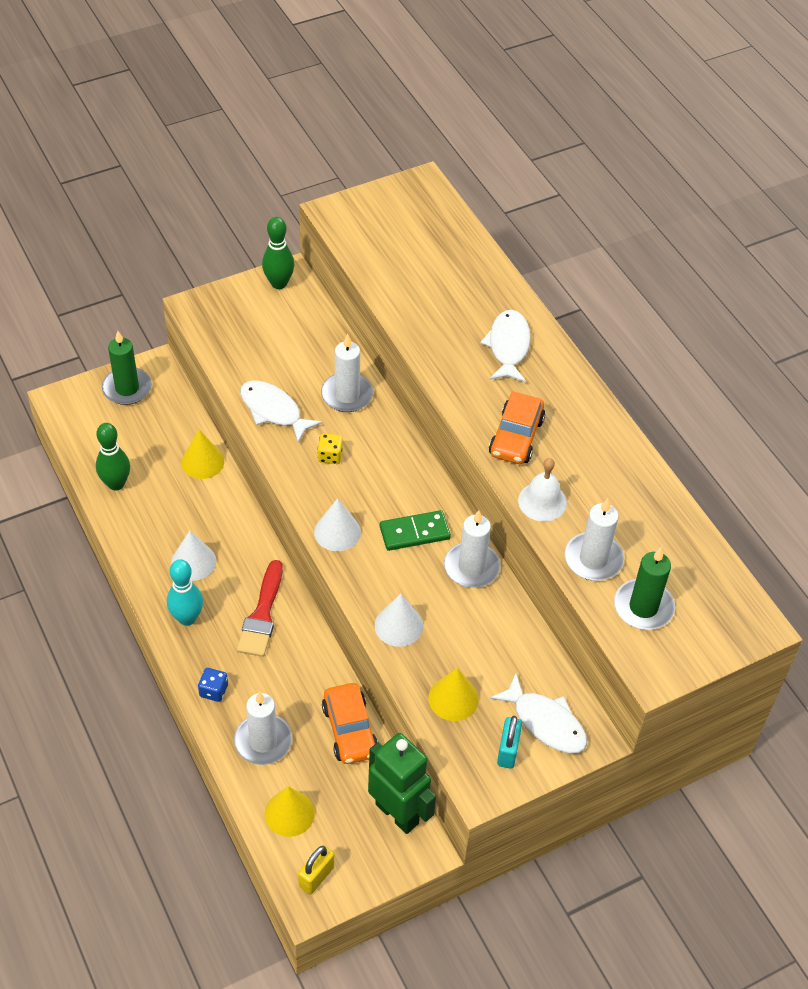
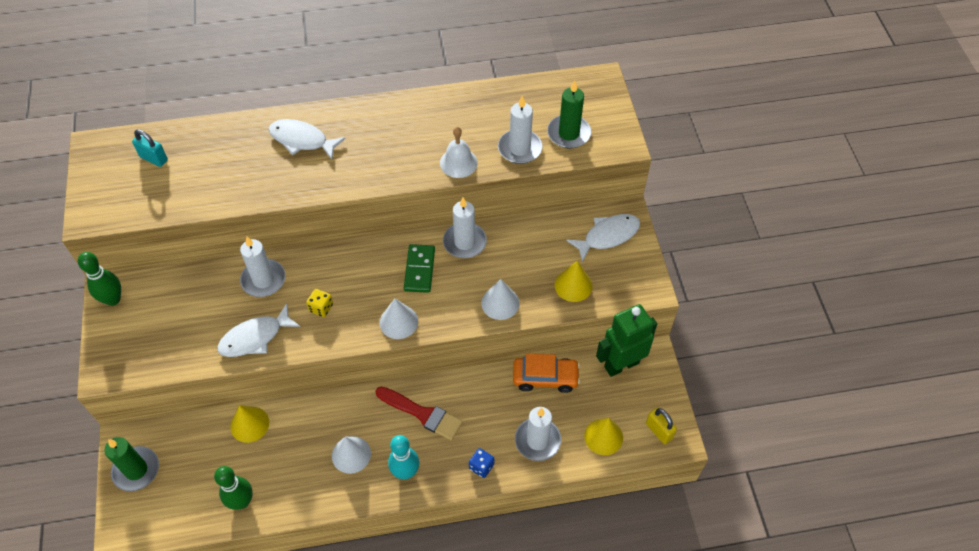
camera: 70 degrees left, 5 degrees up
(508, 751) = (624, 264): turquoise padlock -> turquoise padlock (154, 158)
(516, 437) = (393, 161): orange car -> none

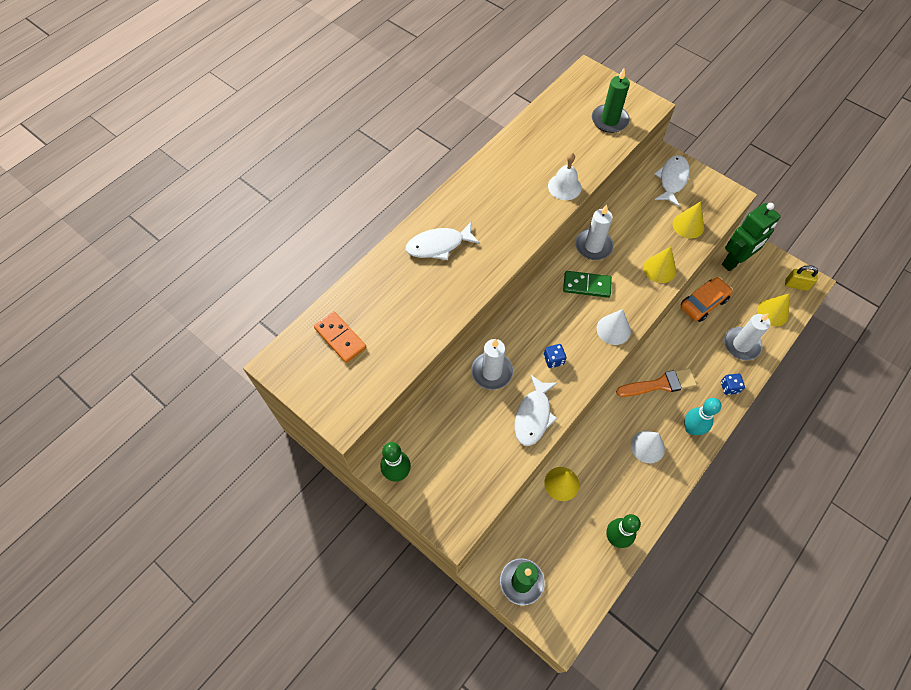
camera: 40 degrees left, 5 degrees up
(154, 158) = (340, 338): turquoise padlock -> orange domino
(321, 308) = (553, 360): yellow dice -> blue dice
(419, 270) = (586, 285): green domino -> green domino turned 45 degrees counterclockwise
(422, 414) = (660, 384): red brush -> orange brush
(500, 303) = (659, 269): white cone -> yellow cone
(520, 148) = (591, 150): white candle -> none
(621, 364) = (734, 261): green robot -> green robot turned 150 degrees counterclockwise

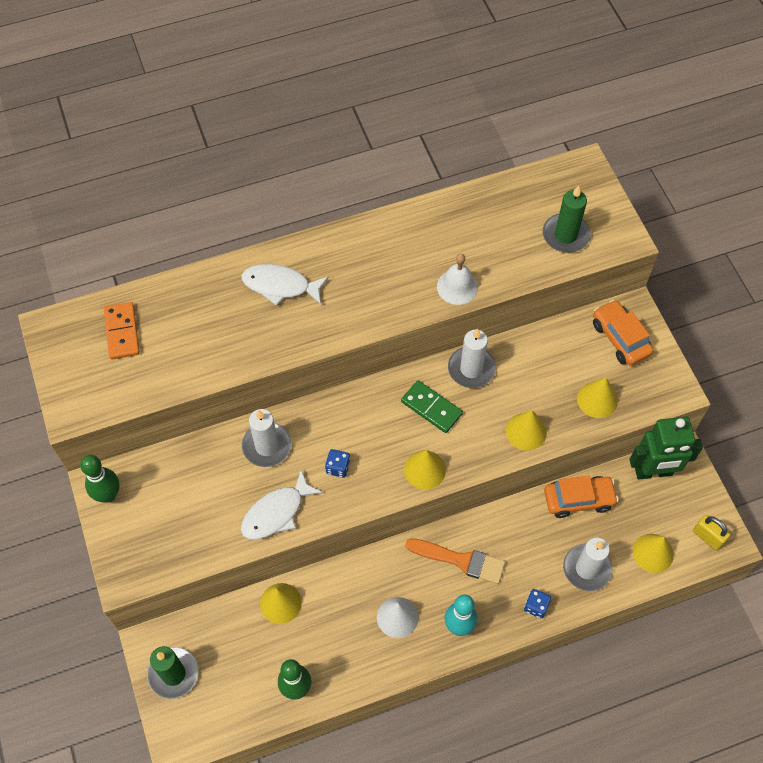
camera: 30 degrees right, 0 degrees up
(613, 329) = (424, 469): white cone -> yellow cone
(672, 180) = (620, 338): white fish -> orange car

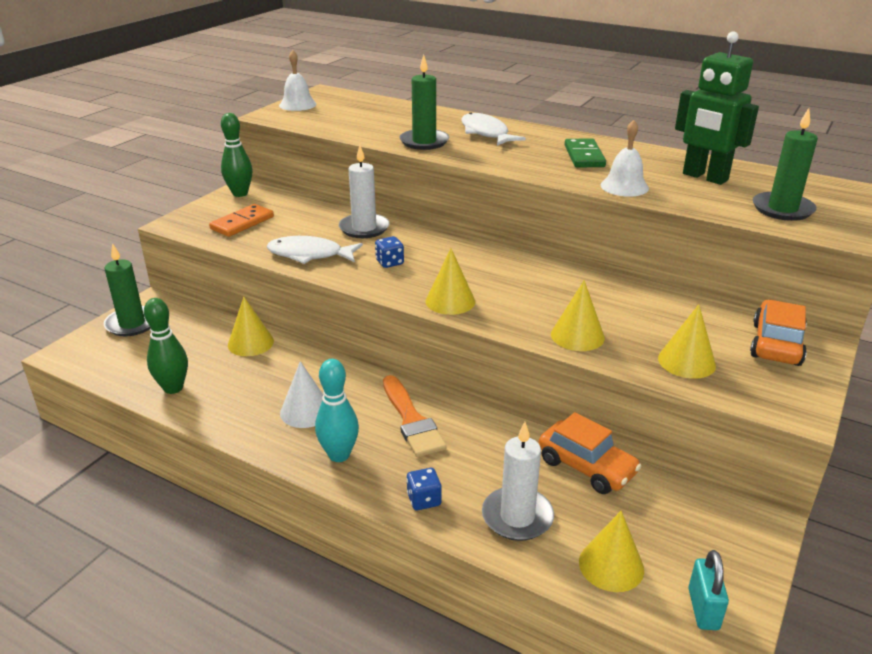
camera: 50 degrees right, 30 degrees down
(66, 371) = (297, 104): none -> white bell
(122, 332) = (355, 107): orange domino -> orange domino (242, 223)
(256, 342) = (424, 142): none -> green candle
(431, 408) = (515, 279): green domino -> green domino (584, 156)
(471, 369) = (586, 281): white candle -> none
(653, 472) = (705, 509): green robot -> green robot (704, 177)
(707, 537) = (703, 609): yellow padlock -> turquoise padlock

